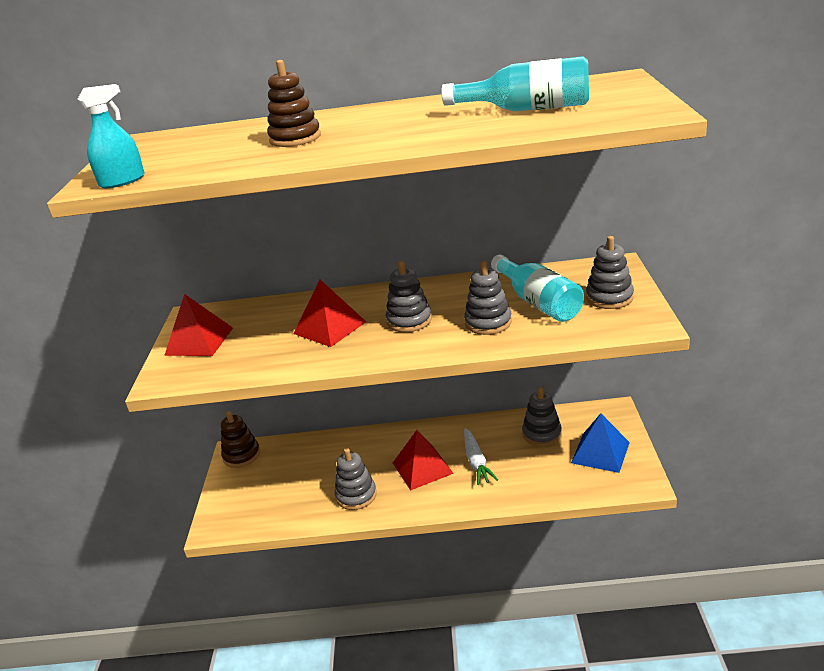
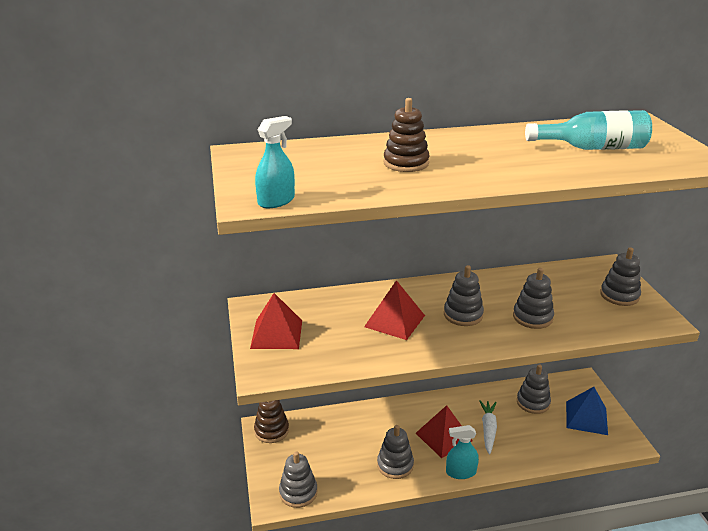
camera: 15 degrees left, 0 degrees up
(243, 518) = (298, 492): none -> grey stacking toy
(426, 506) = (460, 472): none -> turquoise spray bottle
(476, 462) = (488, 429): white carrot -> white carrot turned 150 degrees counterclockwise
(538, 302) = (563, 298): turquoise bottle -> none

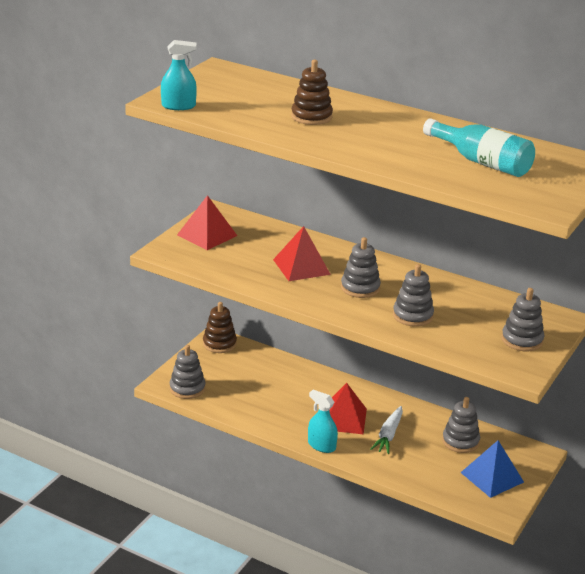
camera: 40 degrees right, 0 degrees up
(395, 465) = (278, 413): grey stacking toy -> none
(488, 429) = (388, 435): white carrot -> white carrot turned 150 degrees clockwise

